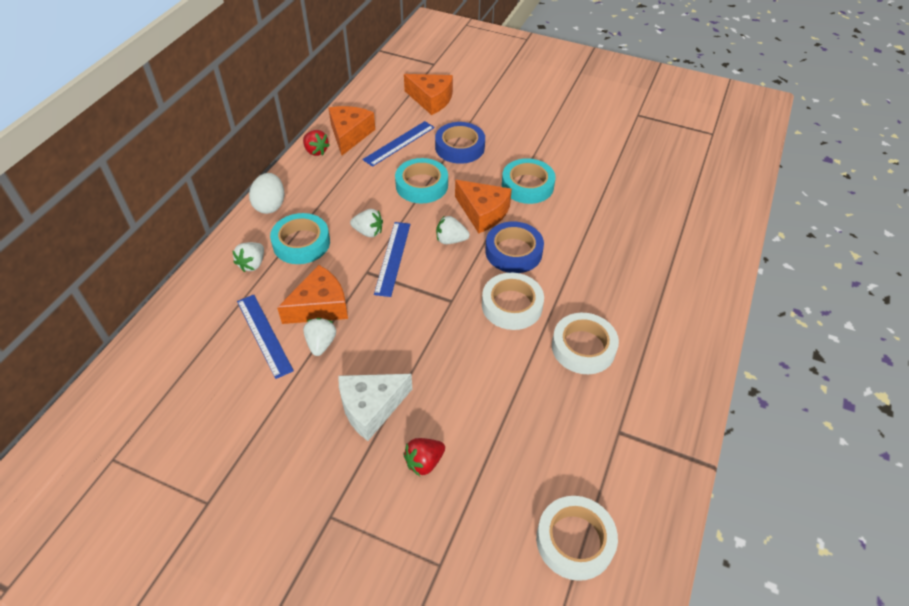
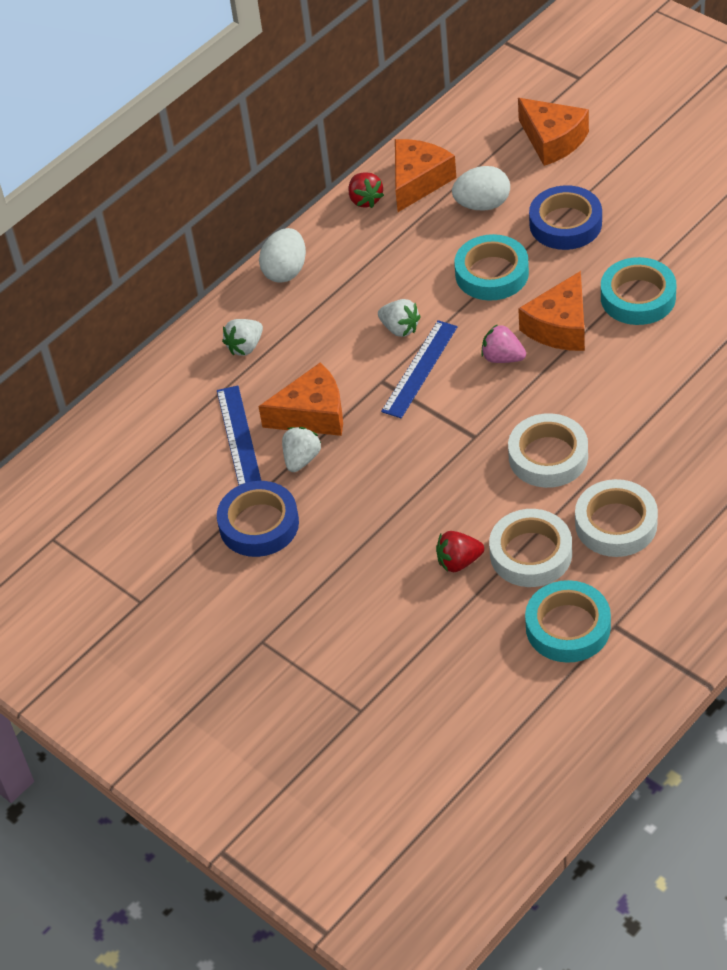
camera: 25 degrees right, 0 degrees up
(301, 243) = (311, 329): turquoise tape -> turquoise tape (568, 627)
(371, 408) = (337, 542): white cheese -> none
(399, 143) = (482, 205): blue ruler -> white egg
(424, 462) = (378, 610): red strawberry -> red strawberry (458, 562)
(450, 240) = (502, 358): white strawberry -> pink strawberry
(483, 212) = (560, 326): orange cheese -> orange cheese turned 60 degrees clockwise
(513, 251) = (579, 387): blue tape -> blue tape (259, 524)
(575, 540) = (512, 720): white tape -> white tape (531, 553)

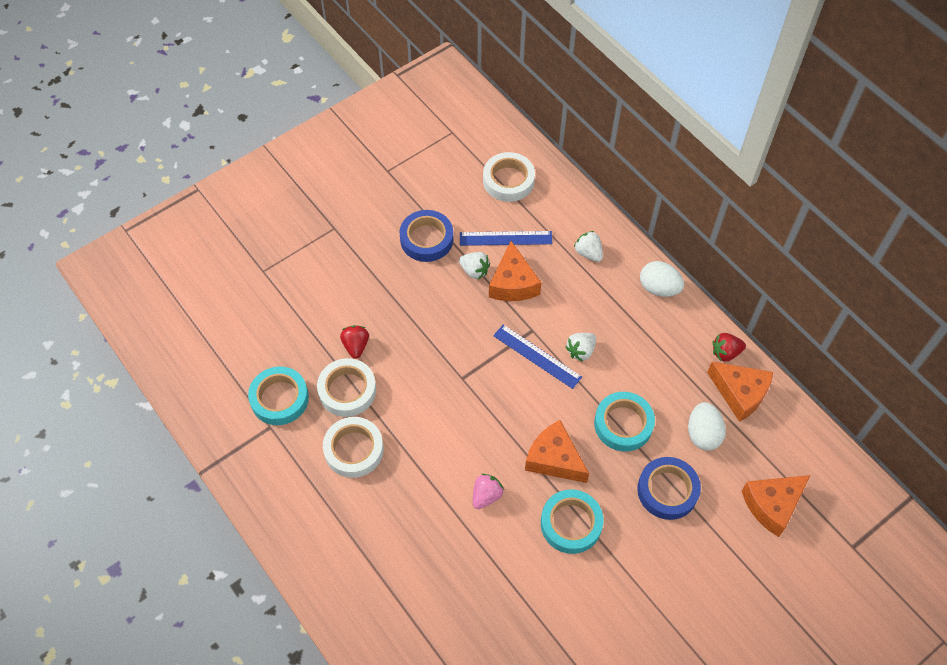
camera: 95 degrees right, 10 degrees up
(502, 358) = (533, 412): pink strawberry -> pink strawberry (486, 495)
(548, 456) = (429, 421): white tape -> white tape (508, 180)

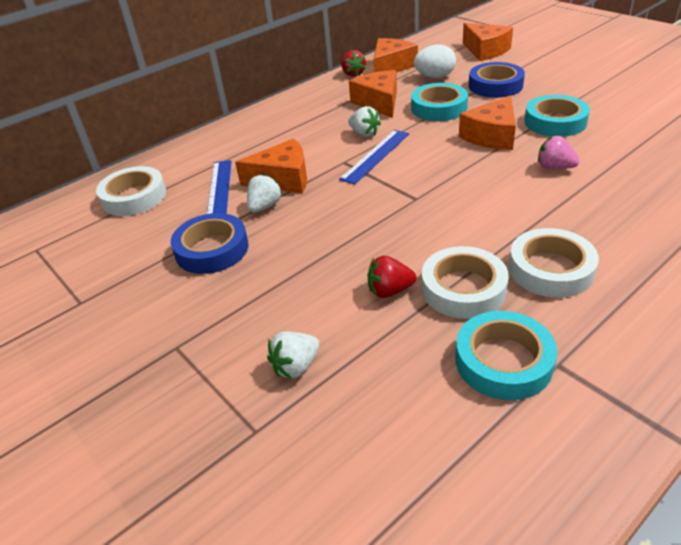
camera: 90 degrees left, 20 degrees down
(588, 253) = (245, 140): white strawberry -> white strawberry (296, 366)
(646, 370) = (378, 102): none -> orange cheese
(659, 288) = (288, 104): white egg -> none

